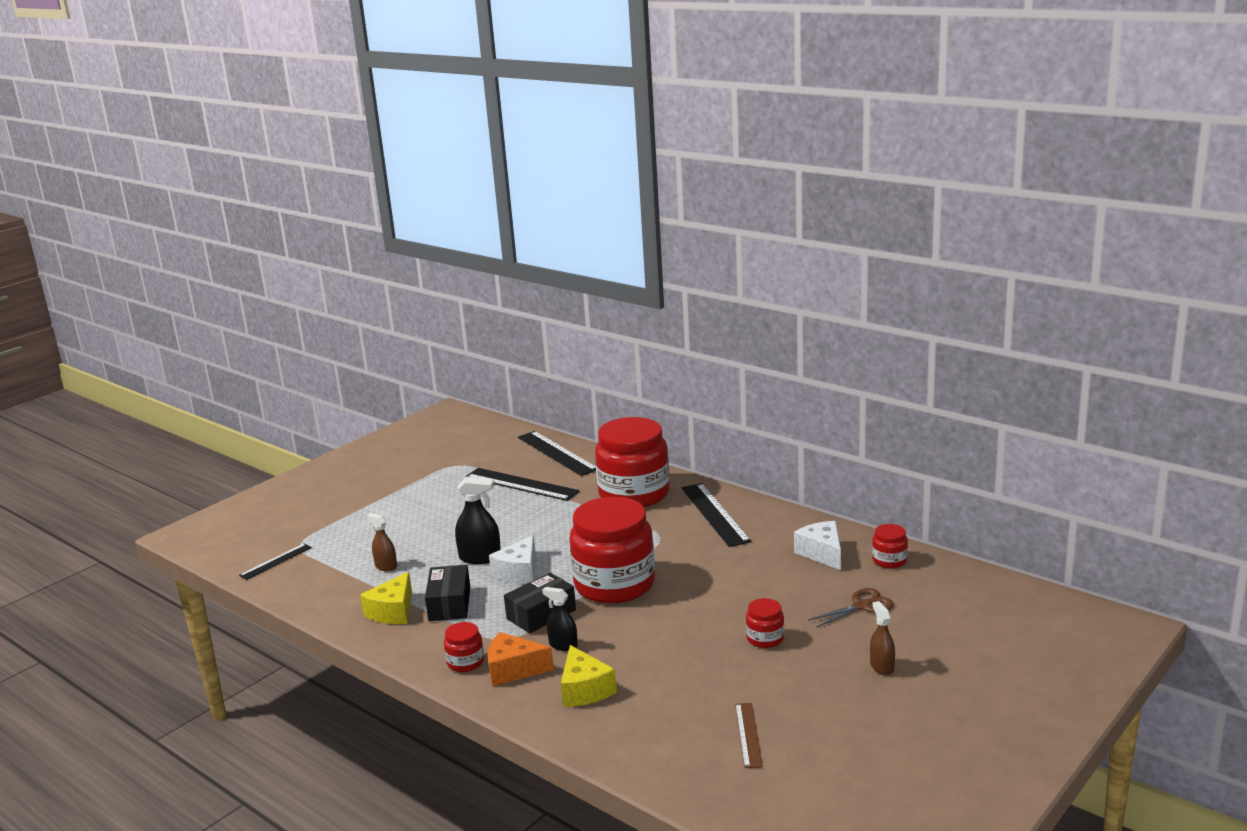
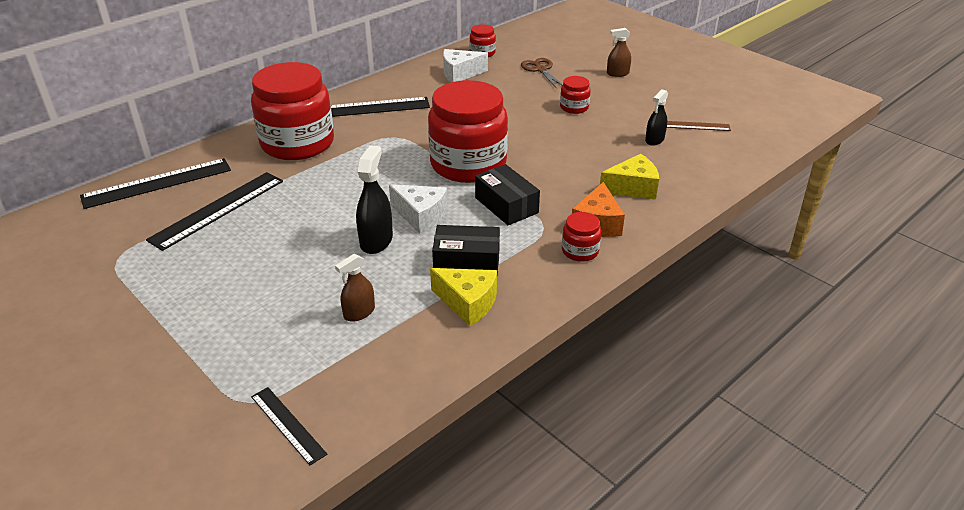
camera: 85 degrees left, 15 degrees up
(563, 645) = (562, 195): black spray bottle -> black spray bottle (654, 140)

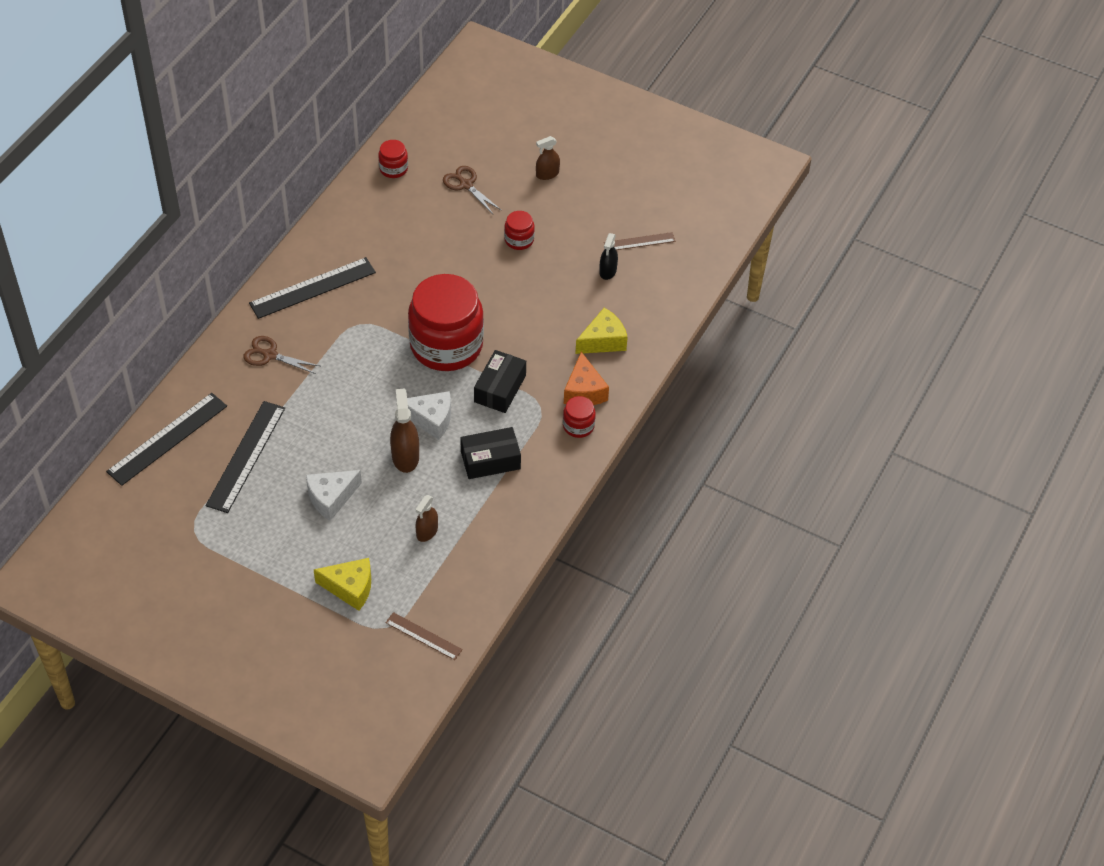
camera: 20 degrees left, 15 degrees up
(287, 425) = (423, 636): black ruler -> brown ruler
(297, 143) = (270, 355): red jar -> brown scissors
(376, 241) = (405, 456): black spray bottle -> brown spray bottle
(460, 74) = (384, 210): white cheese -> white cheese (331, 498)
(468, 303) = (507, 501): yellow cheese -> yellow cheese (350, 588)
(506, 205) = (500, 389): black box -> black box turned 75 degrees clockwise

